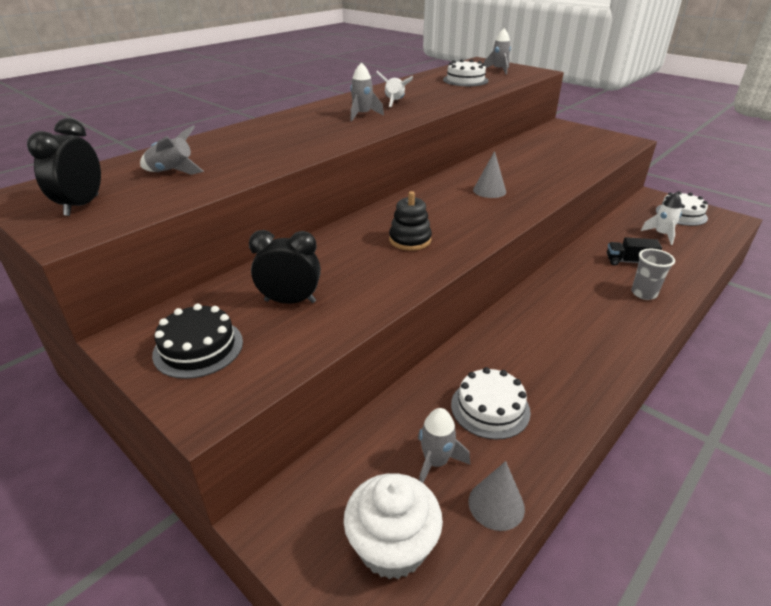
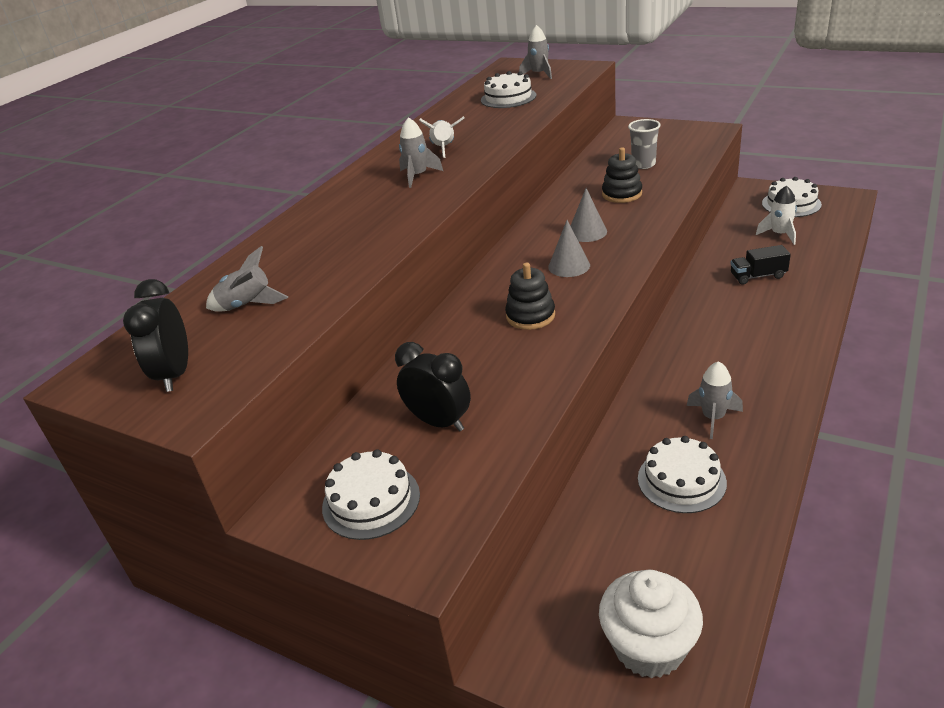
camera: 10 degrees left, 0 degrees up
(198, 348) = (371, 501): black cake -> white cake
(290, 301) = (439, 422): black clock -> black clock turned 45 degrees clockwise
(436, 462) = (652, 552): grey rocket -> grey rocket (713, 418)
(496, 504) = (730, 576): grey cone -> grey cone (569, 266)
(532, 170) = (622, 194): none -> black stacking toy
(643, 293) = (787, 310): grey cup -> grey cup (643, 164)

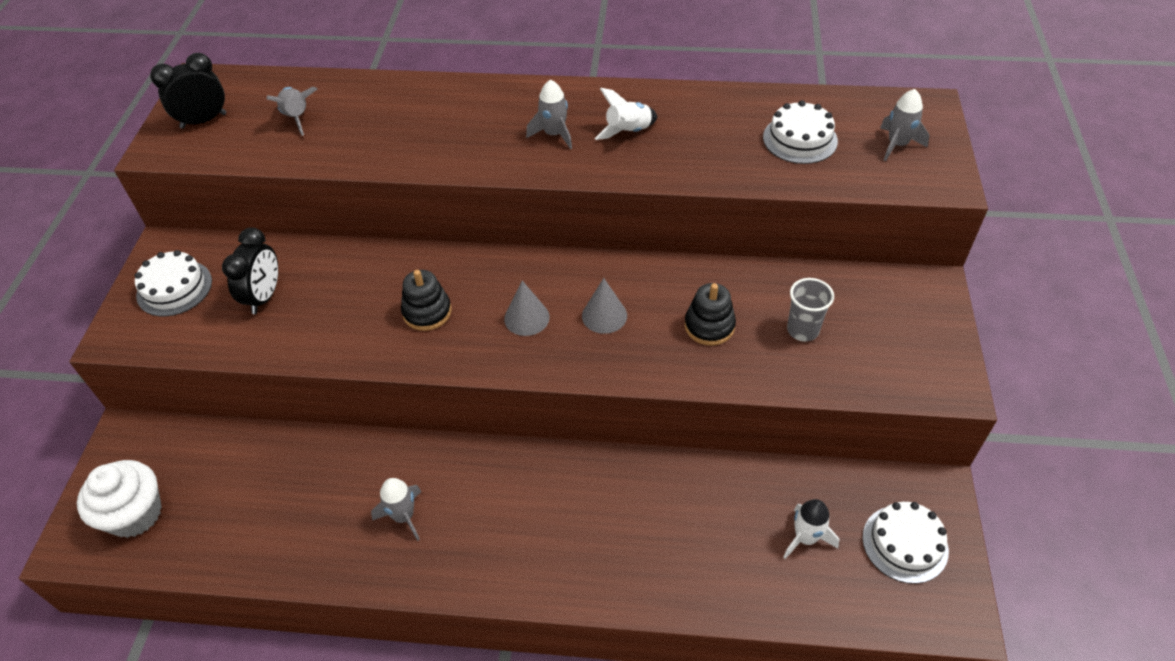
camera: 65 degrees right, 15 degrees up
(681, 480) = (312, 504): white cake -> none
(758, 276) = (687, 524): black truck -> none

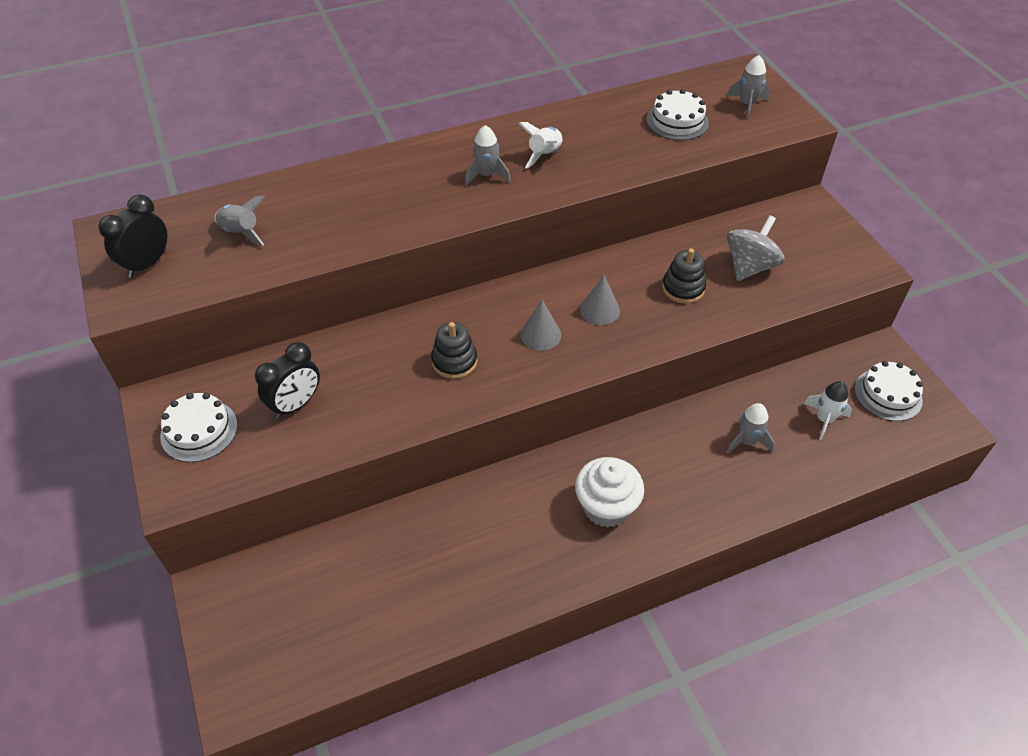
camera: 30 degrees left, 0 degrees up
(135, 514) = (278, 648): white cupcake -> white cupcake (606, 507)
(264, 297) = (296, 404): black clock -> black clock turned 60 degrees clockwise
(404, 516) = (522, 539): grey rocket -> grey rocket (747, 441)
(802, 330) = (749, 266): grey cup -> grey spinning top

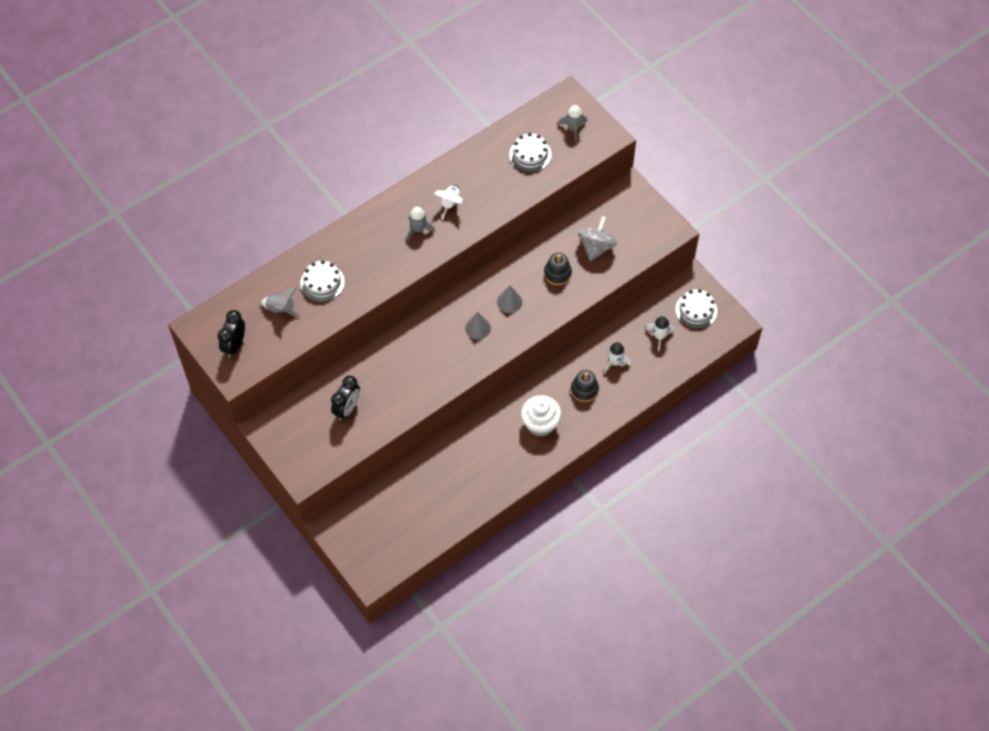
camera: 15 degrees left, 10 degrees up
(199, 430) = (297, 438): white cake -> white cake (322, 282)
(454, 361) = (431, 358): black stacking toy -> black stacking toy (584, 390)
(747, 441) = (615, 362): grey rocket -> white rocket

